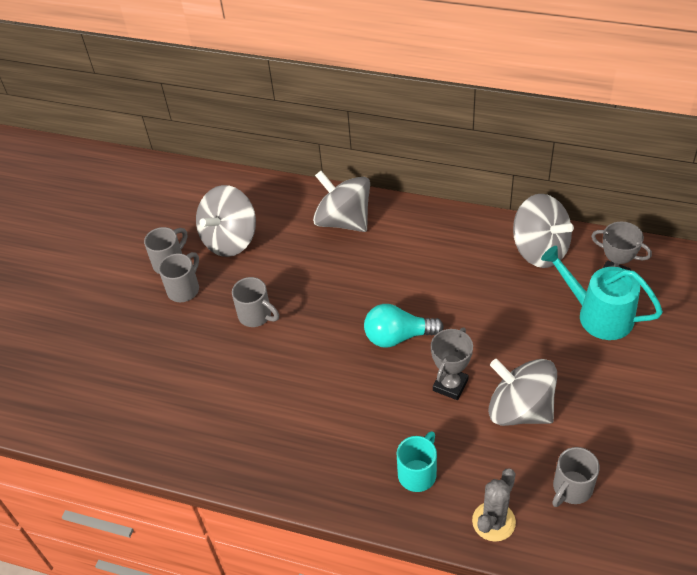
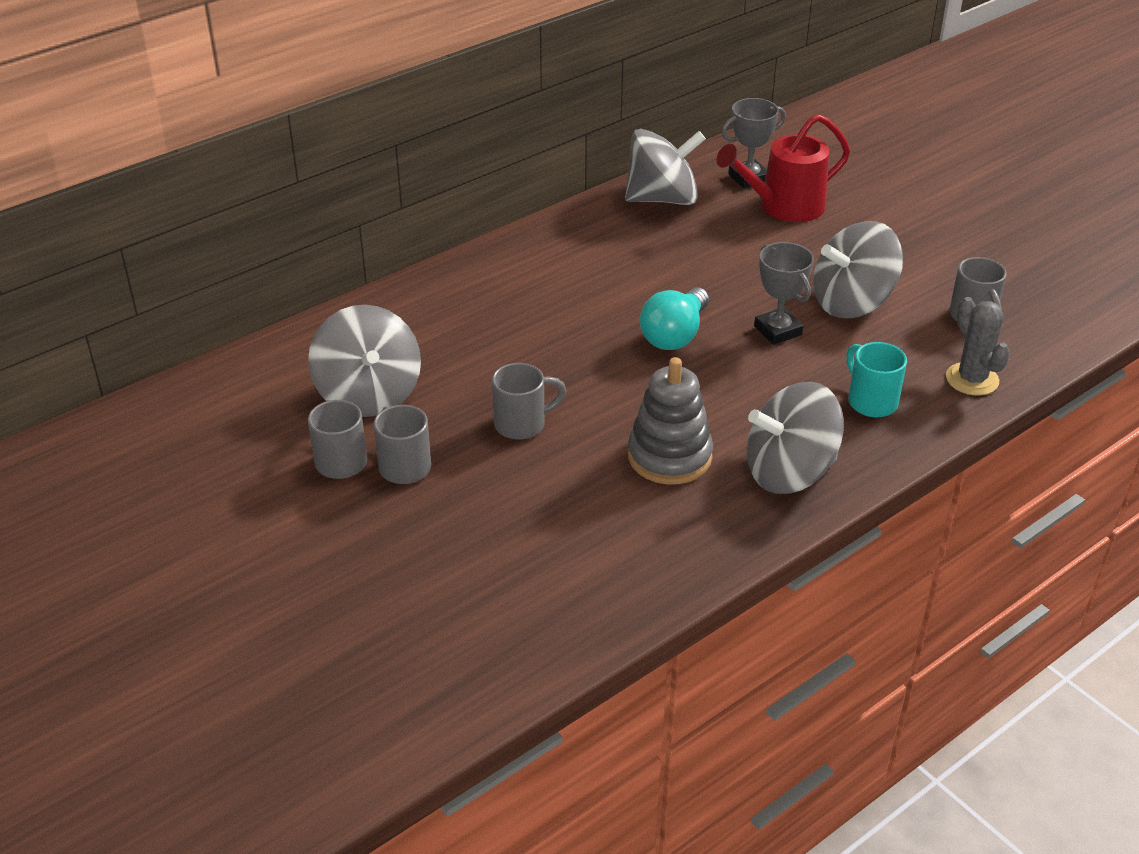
camera: 60 degrees left, 10 degrees down
(280, 397) = (669, 456): none -> grey stacking toy
(343, 220) = (456, 298): grey spinning top -> grey spinning top (789, 472)
(598, 315) = (784, 206): turquoise watering can -> red watering can

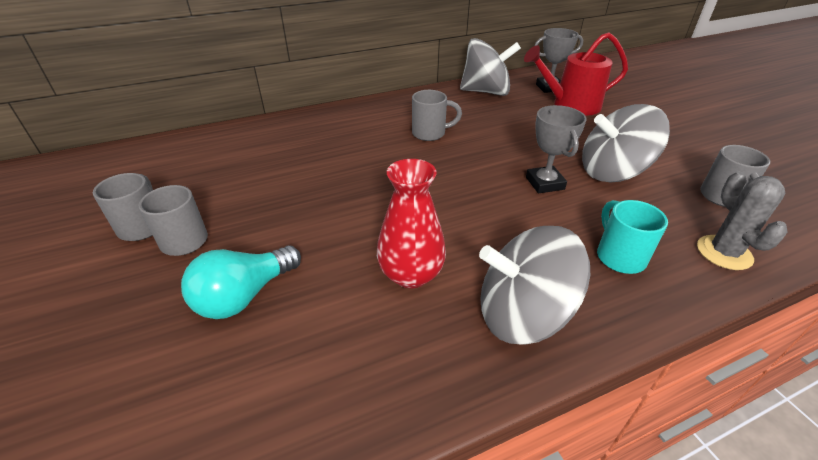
camera: 15 degrees right, 0 degrees up
(369, 394) = (207, 180): grey spinning top -> none
(522, 424) = (302, 222): grey mug -> grey mug (430, 133)
(669, 456) = (411, 274): grey stacking toy -> red vase
(675, 335) = (459, 174): turquoise light bulb -> turquoise light bulb (244, 296)

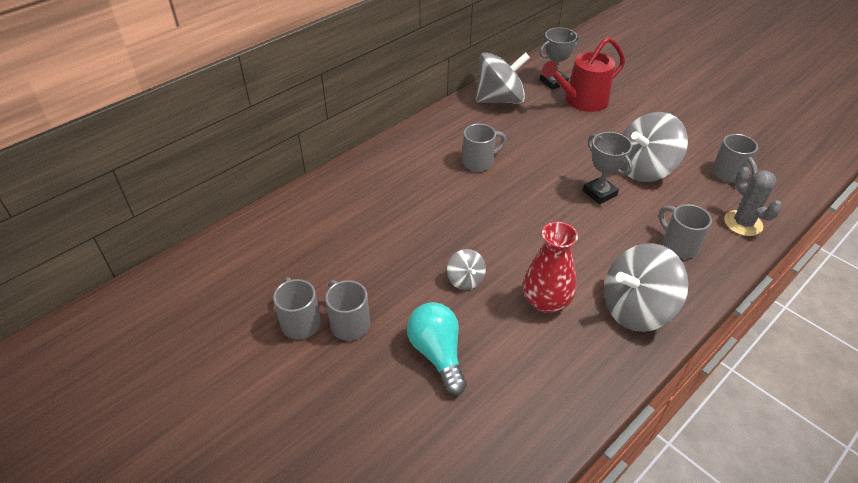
camera: 20 degrees left, 5 degrees up
(244, 296) = (437, 354): turquoise light bulb -> turquoise light bulb turned 135 degrees clockwise
(336, 229) = (465, 280): none -> grey spinning top
(619, 256) = (678, 245): turquoise mug -> grey mug

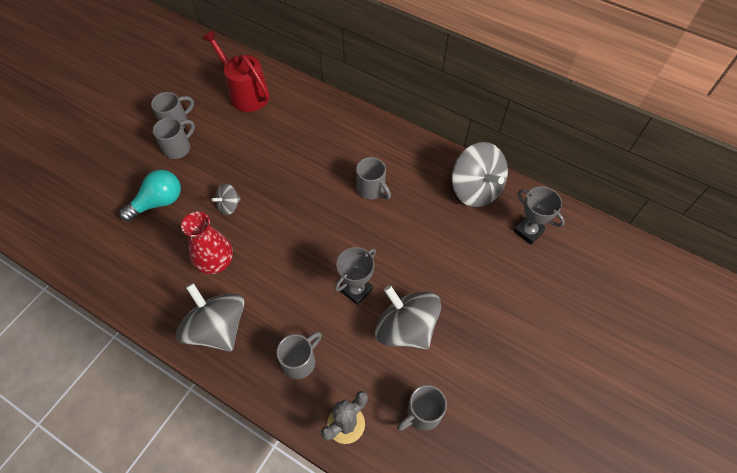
camera: 75 degrees right, 15 degrees up
(581, 101) = (504, 261): red watering can -> red watering can (245, 93)

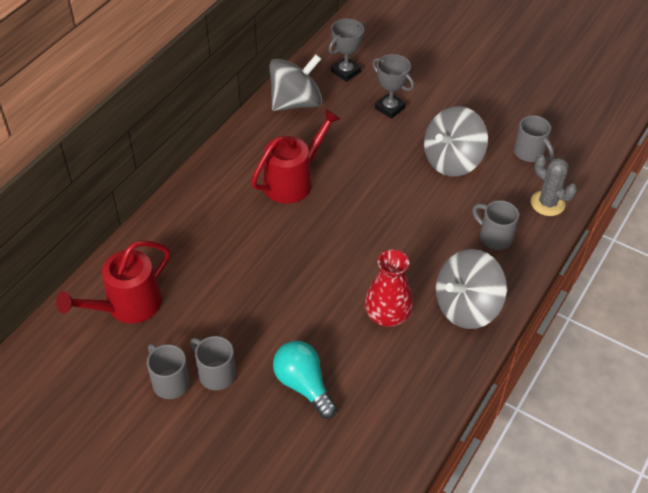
camera: 90 degrees left, 10 degrees down
(229, 205) = (310, 309): grey spinning top -> none
(356, 290) = (415, 195): grey trophy -> grey trophy (390, 108)
(372, 189) = (293, 181): grey mug -> red watering can

